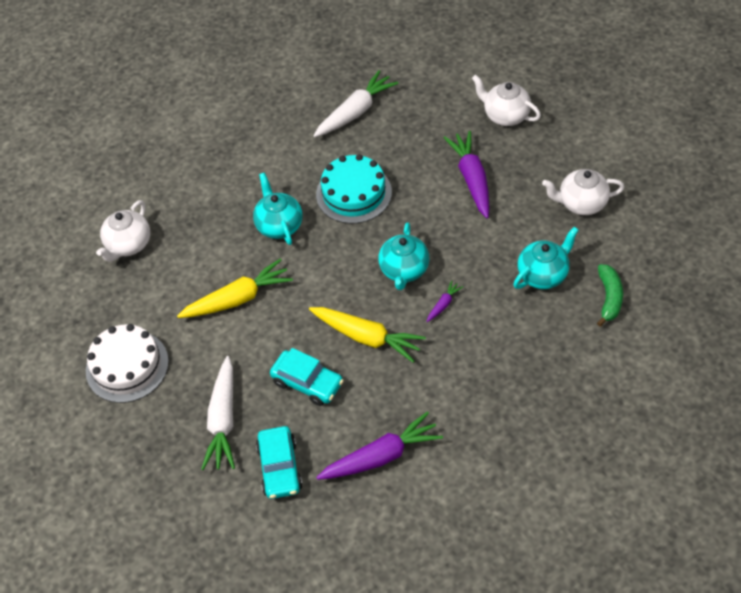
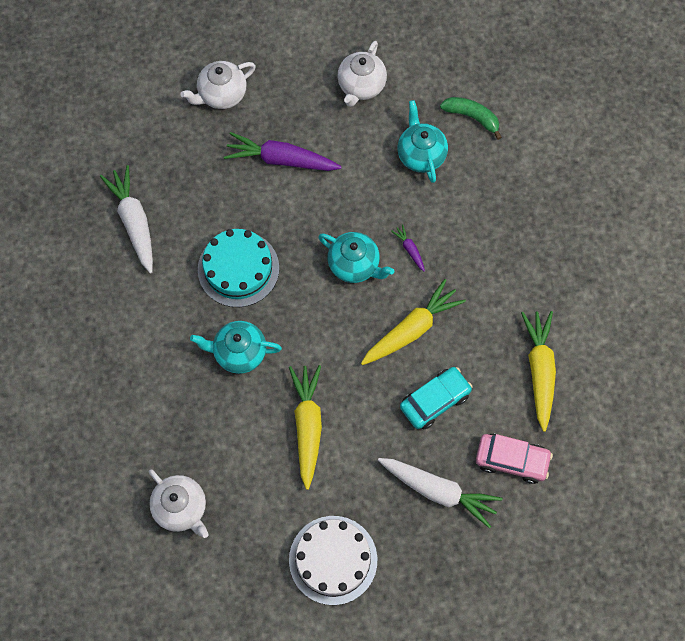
camera: 70 degrees left, 15 degrees up
(279, 468) = (511, 460): turquoise car -> pink car
(381, 456) = (539, 370): purple carrot -> yellow carrot

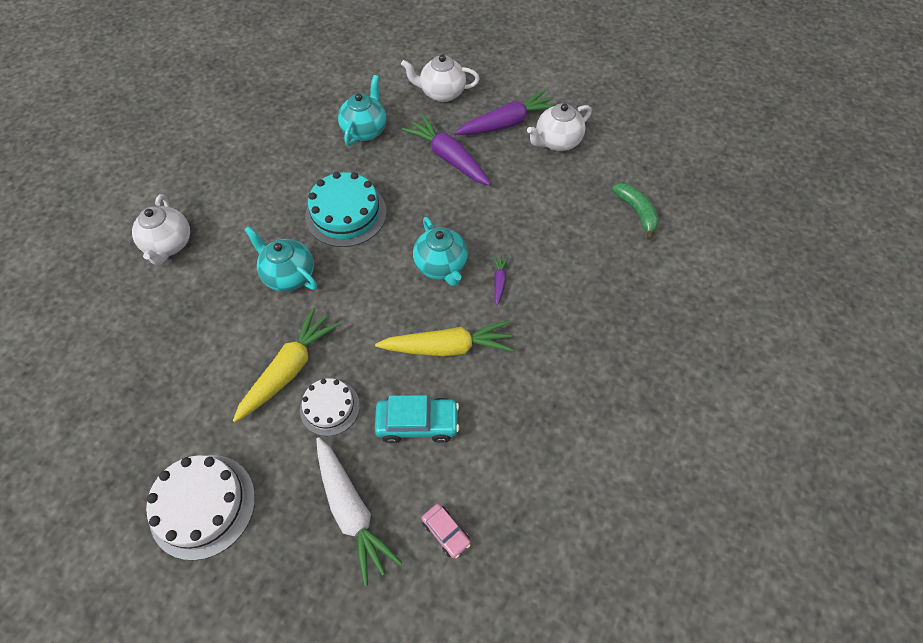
camera: 35 degrees right, 10 degrees down
(134, 222) = (300, 139): white carrot -> none
(181, 508) = (129, 367): white teapot -> white teapot (169, 245)
(304, 93) = (506, 123): none -> purple carrot
(362, 432) = (330, 407): none -> white cake
(421, 155) = (568, 216): turquoise teapot -> turquoise teapot (365, 130)
(511, 460) = (446, 532): pink car -> pink car, size x0.60
(539, 370) = (540, 463): yellow carrot -> none

